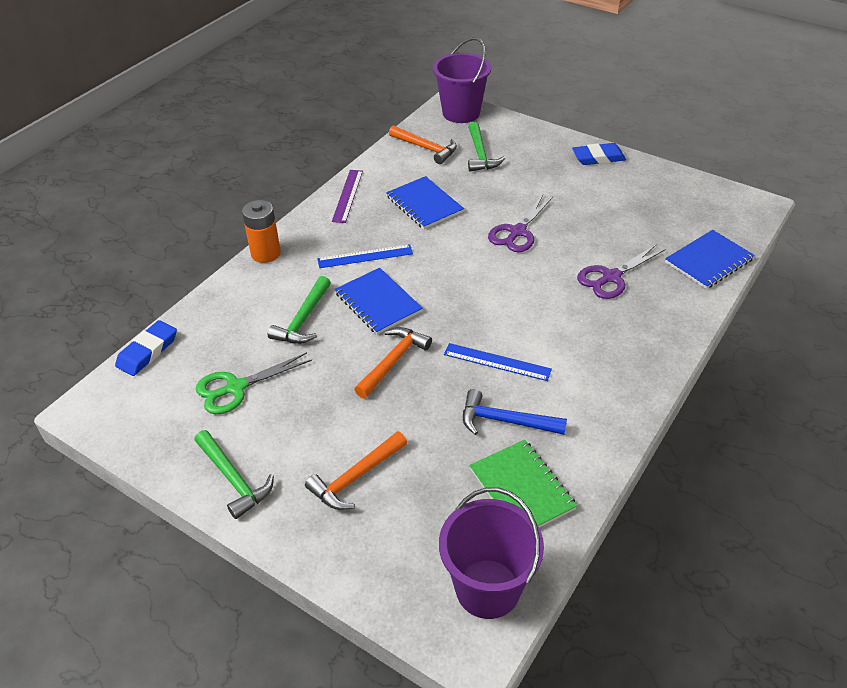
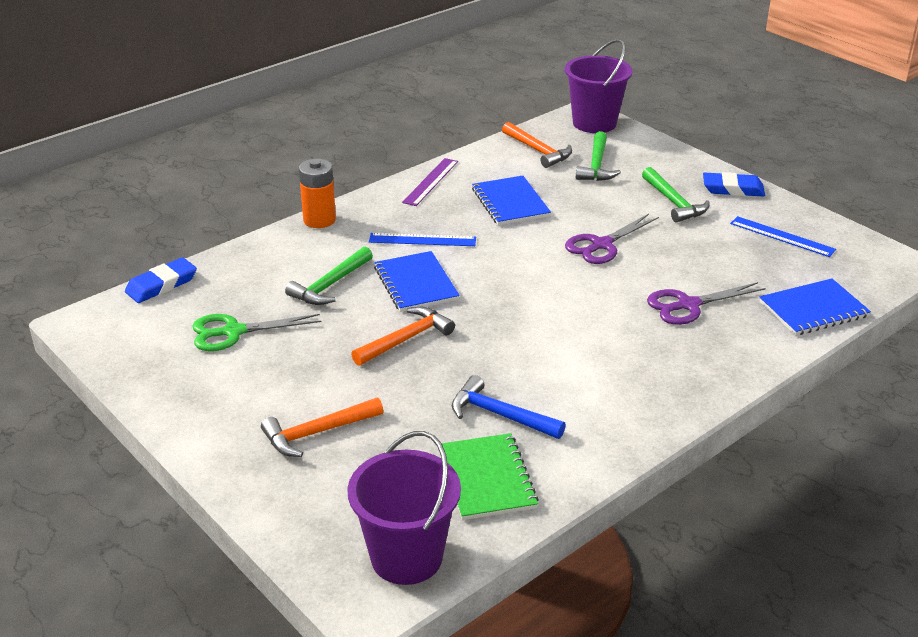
camera: 15 degrees right, 10 degrees down
(234, 479) = (195, 409): green hammer -> green hammer (674, 202)
(497, 362) = (518, 360): blue ruler -> blue ruler (782, 236)

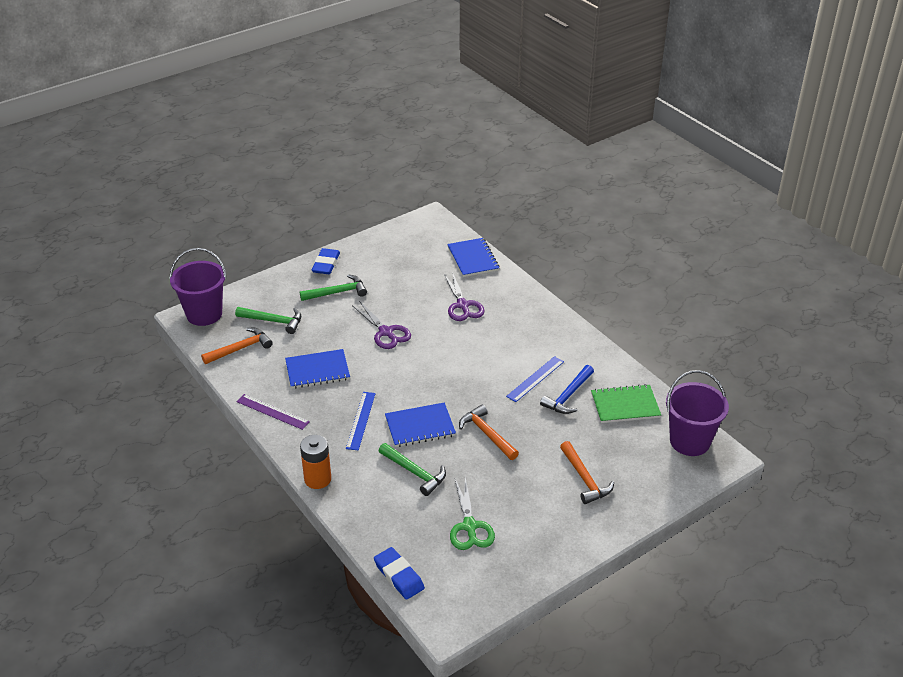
camera: 85 degrees left, 5 degrees up
(782, 236) = (391, 255): blue ruler -> blue ruler (535, 379)

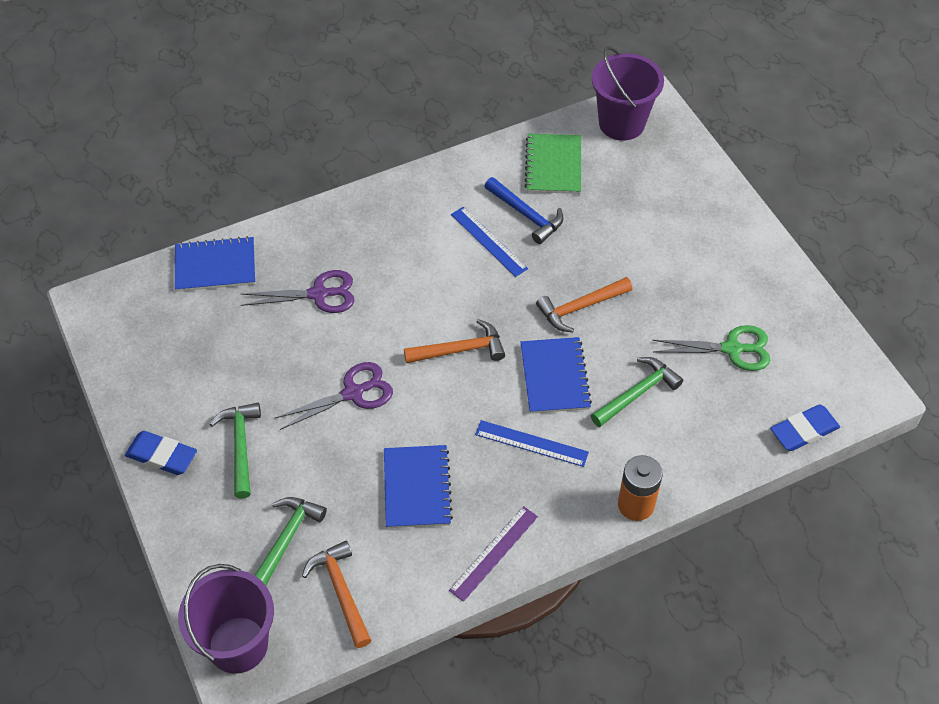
camera: 80 degrees left, 15 degrees up
(585, 479) = (668, 227): orange hammer -> orange hammer (460, 350)

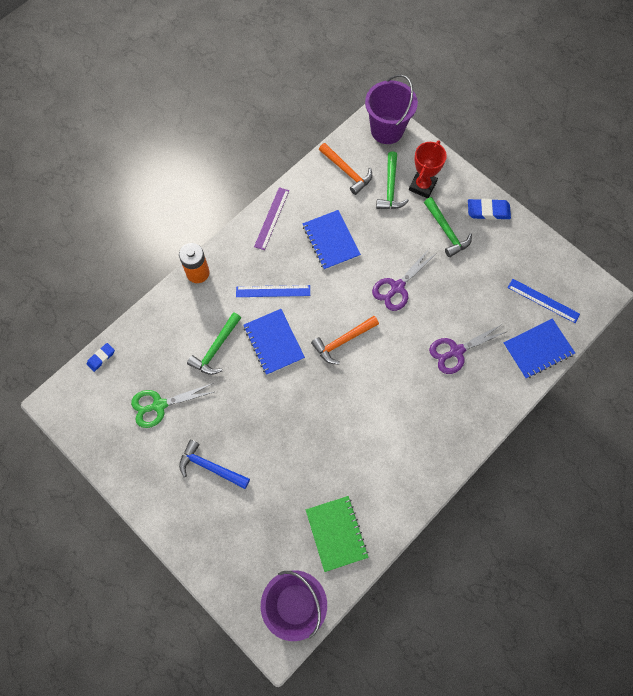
camera: 160 degrees right, 15 degrees up
(235, 527) = (422, 186): none -> red trophy
(488, 241) = (358, 438): blue ruler -> blue ruler (543, 300)
(526, 215) = (340, 474): blue hammer -> blue hammer (210, 467)
(580, 307) = (273, 403): orange hammer -> none
(804, 430) = (101, 358): blue eraser -> blue eraser, size x0.62

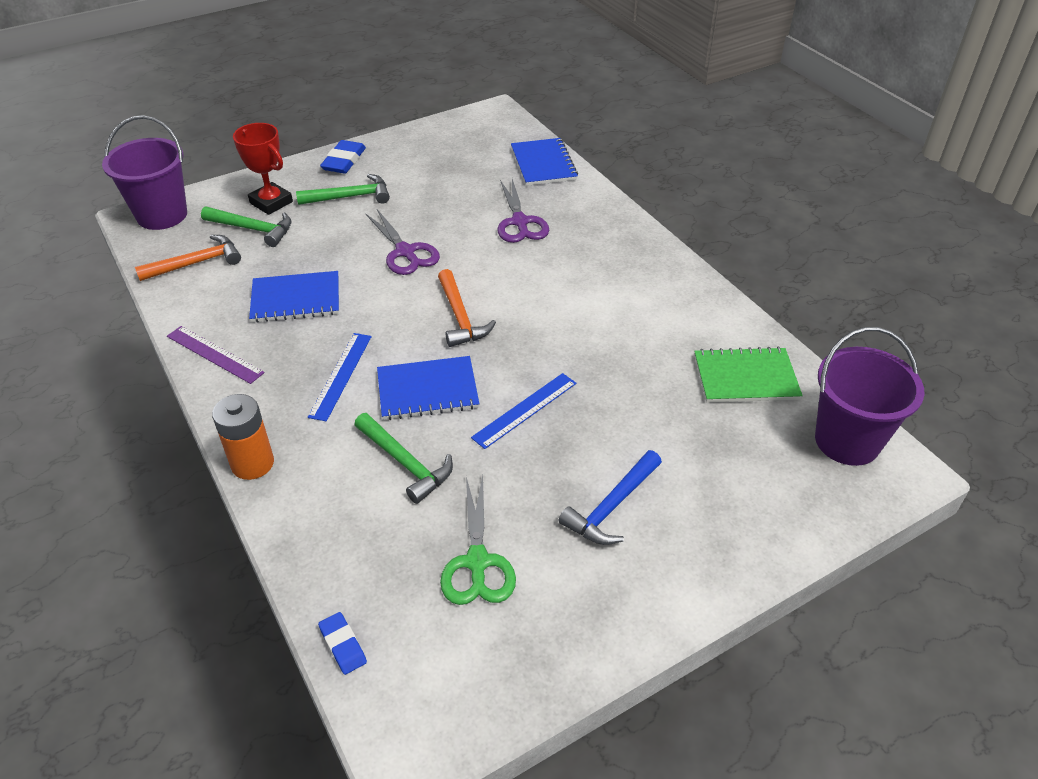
camera: 75 degrees left, 25 degrees down
(543, 300) = (484, 148): blue ruler -> blue ruler (525, 410)

